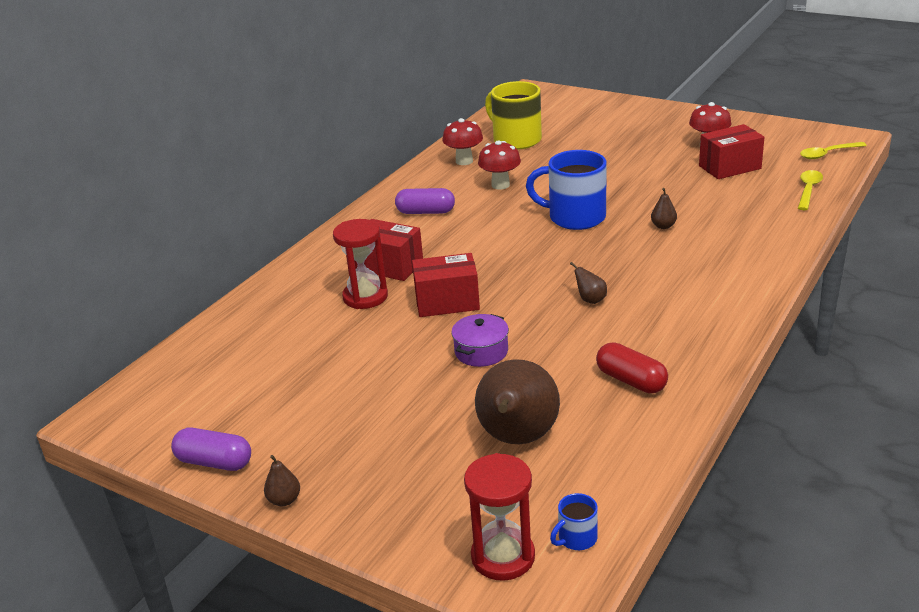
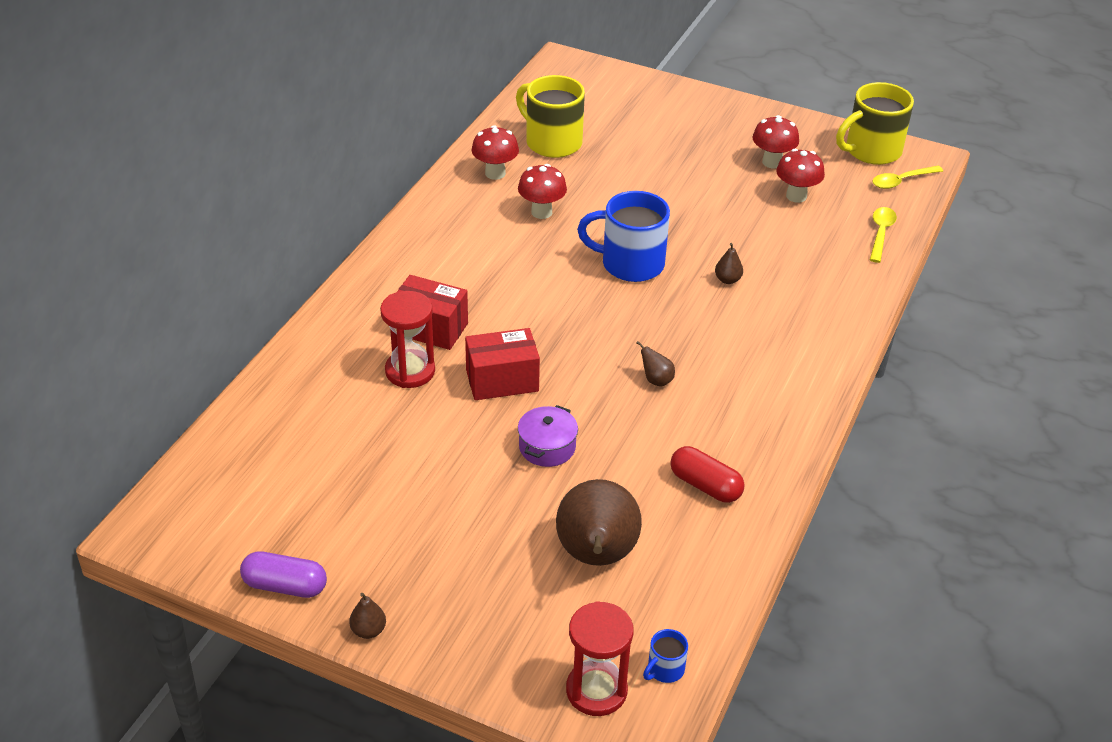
camera: 10 degrees left, 10 degrees up
(426, 212) = (460, 250): purple capsule -> none
(729, 167) = (796, 196): red box -> red mushroom
(799, 135) = (871, 151): none -> yellow mug

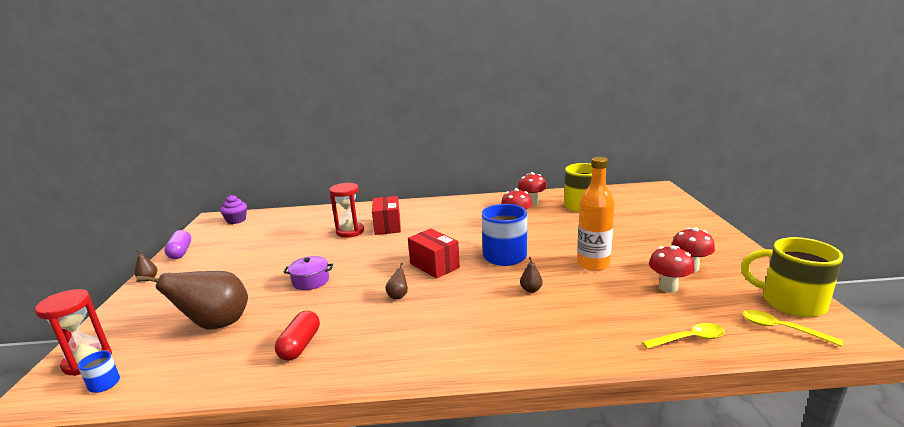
camera: 65 degrees right, 20 degrees down
(195, 498) = (236, 220): none -> purple cupcake
(502, 380) = (360, 253): red box -> red box (434, 266)
(710, 214) = (593, 264): none -> orange bottle

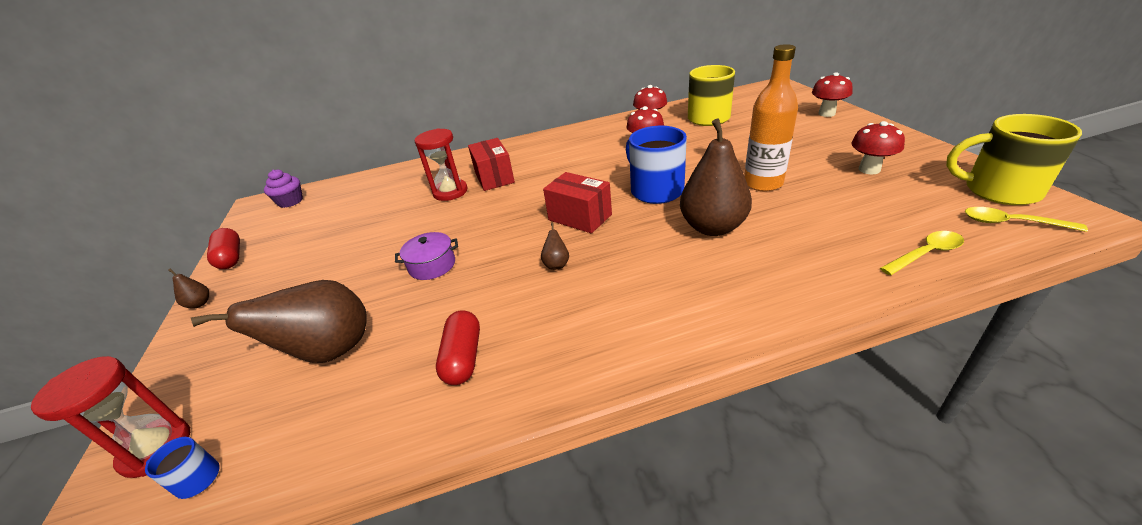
camera: 10 degrees left, 15 degrees up
(180, 252) = (231, 258): purple capsule -> red capsule
(531, 290) = (712, 227): brown pear -> brown pear, size x2.47
(668, 287) = (862, 197): red mushroom -> red mushroom (826, 113)

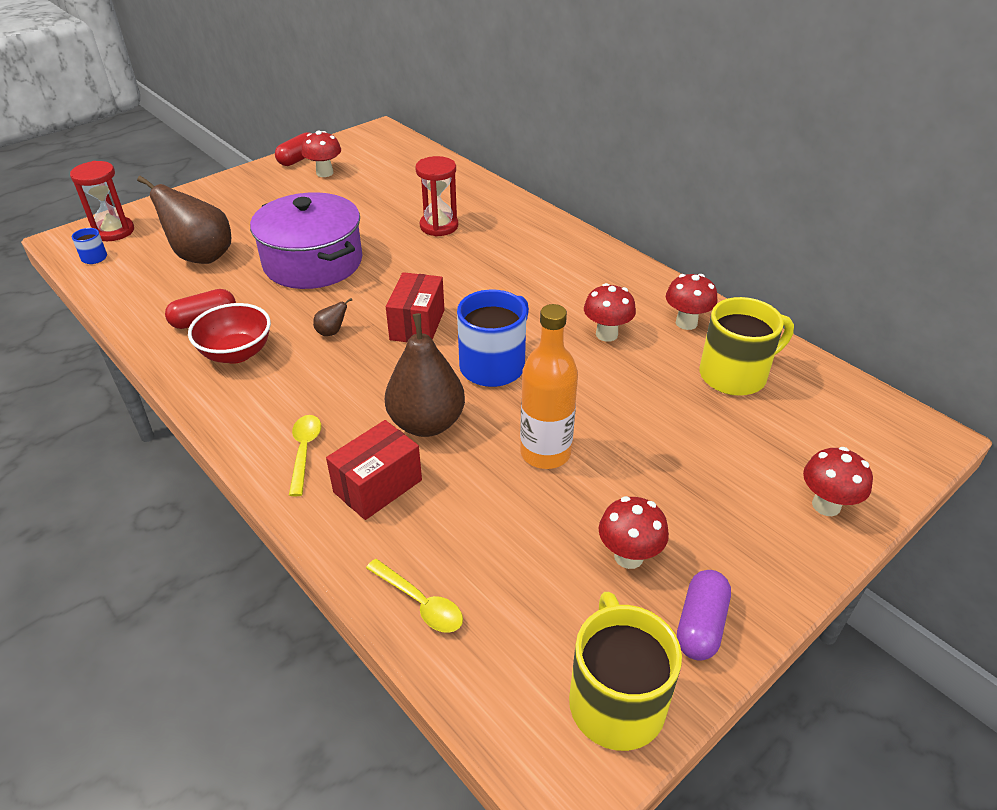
camera: 60 degrees right, 5 degrees up
(200, 304) = (241, 175): brown pear -> none
(283, 243) = (324, 173): none -> red mushroom
(290, 201) = (390, 145): purple cupcake -> none
(432, 265) = (313, 262): purple pot -> purple pot, size x2.23
(494, 177) = (479, 243): red box -> red box (377, 486)
(546, 334) = (237, 353): none -> red bowl
(926, 157) = (700, 625): none -> purple capsule
(1011, 223) = (521, 699): yellow spoon -> yellow spoon (304, 451)

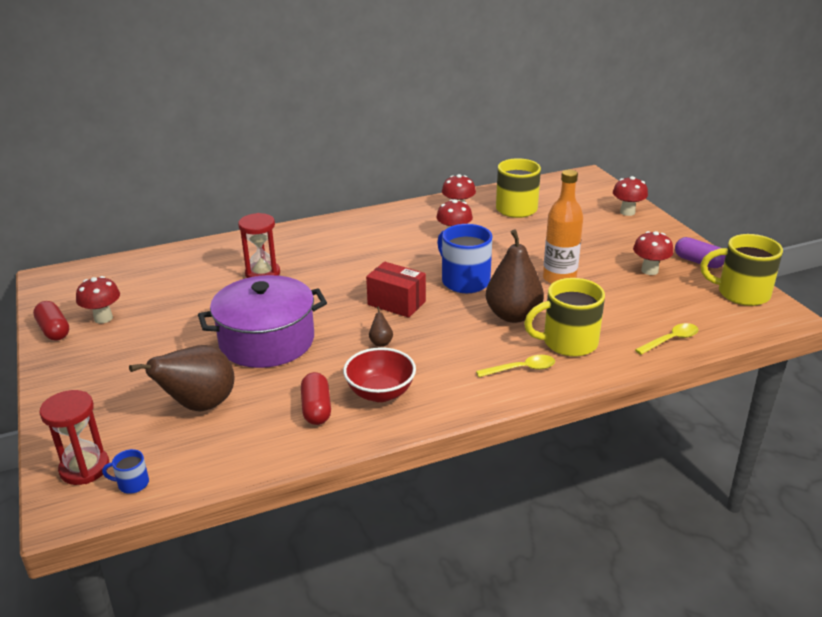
camera: 70 degrees left, 10 degrees down
(304, 451) = (521, 369): yellow spoon -> yellow spoon turned 150 degrees clockwise
(377, 486) = (568, 342): red box -> yellow mug

